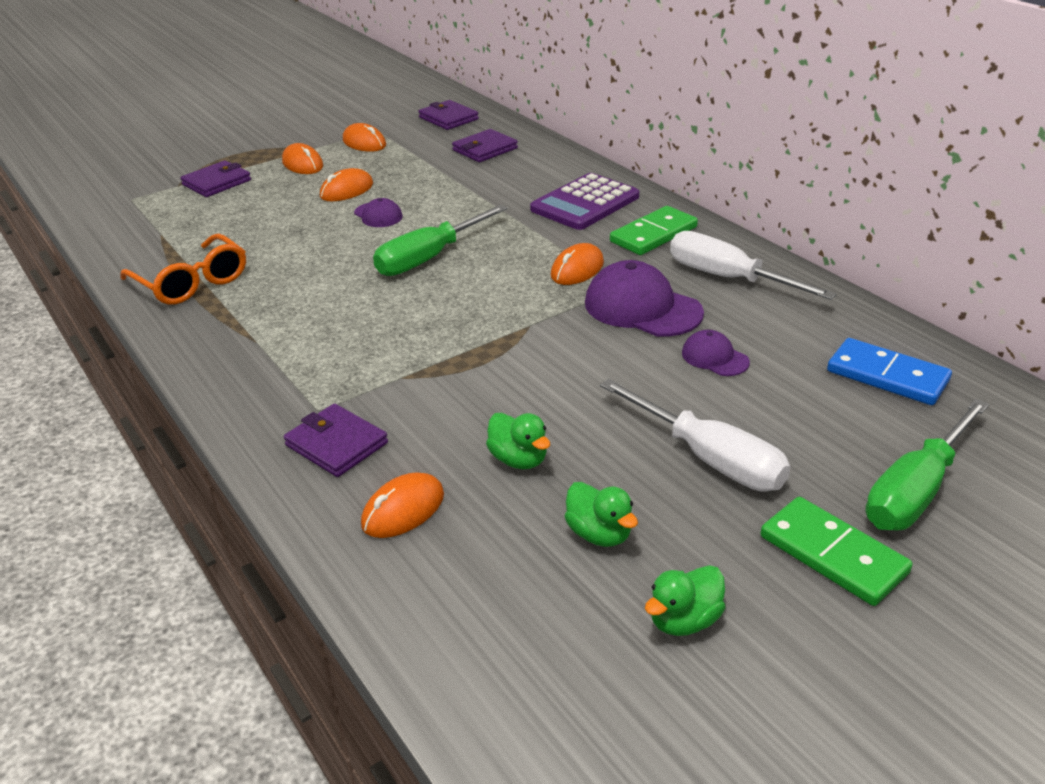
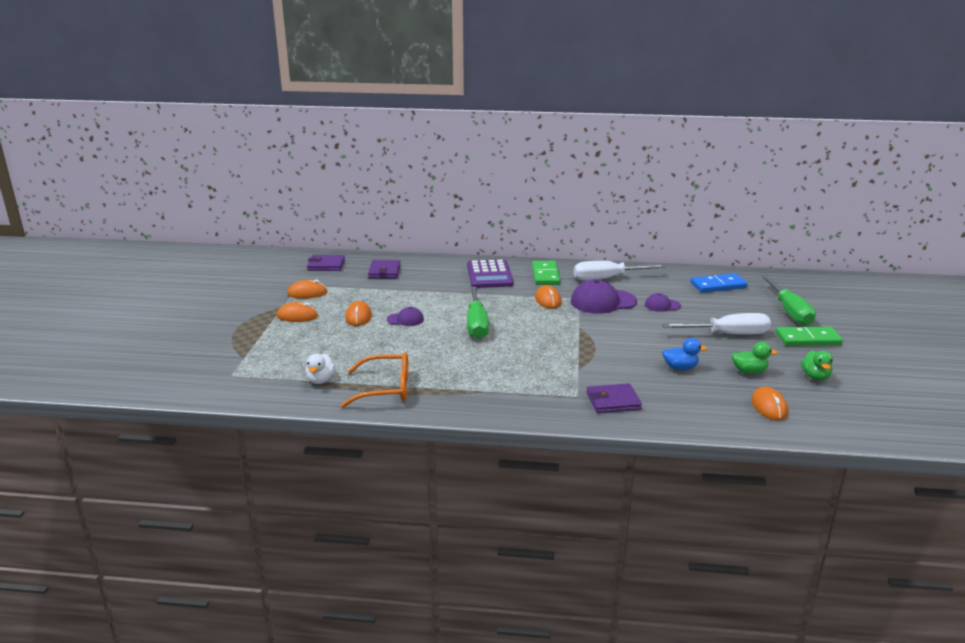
camera: 50 degrees left, 10 degrees down
(171, 242) = (321, 380): none -> white duck
(217, 182) = (267, 345): purple wallet -> none
(403, 510) = (684, 403): orange mouse -> orange mouse (769, 407)
(518, 459) = (680, 368): green duck -> blue duck

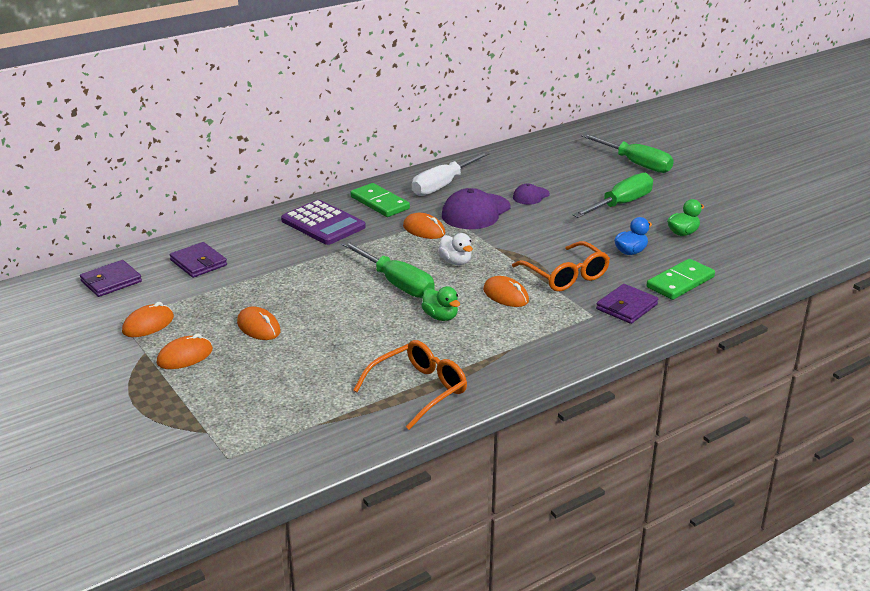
camera: 40 degrees left, 5 degrees up
(321, 380) = (338, 414): white duck -> white duck (455, 262)
(405, 319) = (315, 309): purple cap -> none
(600, 364) = (566, 276): none -> orange glasses
(718, 285) = (546, 157): blue domino -> none
(727, 334) = (620, 204): white screwdriver -> green screwdriver
(769, 407) = (737, 258): orange mouse -> orange mouse (506, 295)
(808, 339) = (681, 185): green domino -> green domino (680, 282)
(815, 377) = (731, 217): green duck -> green duck (440, 317)

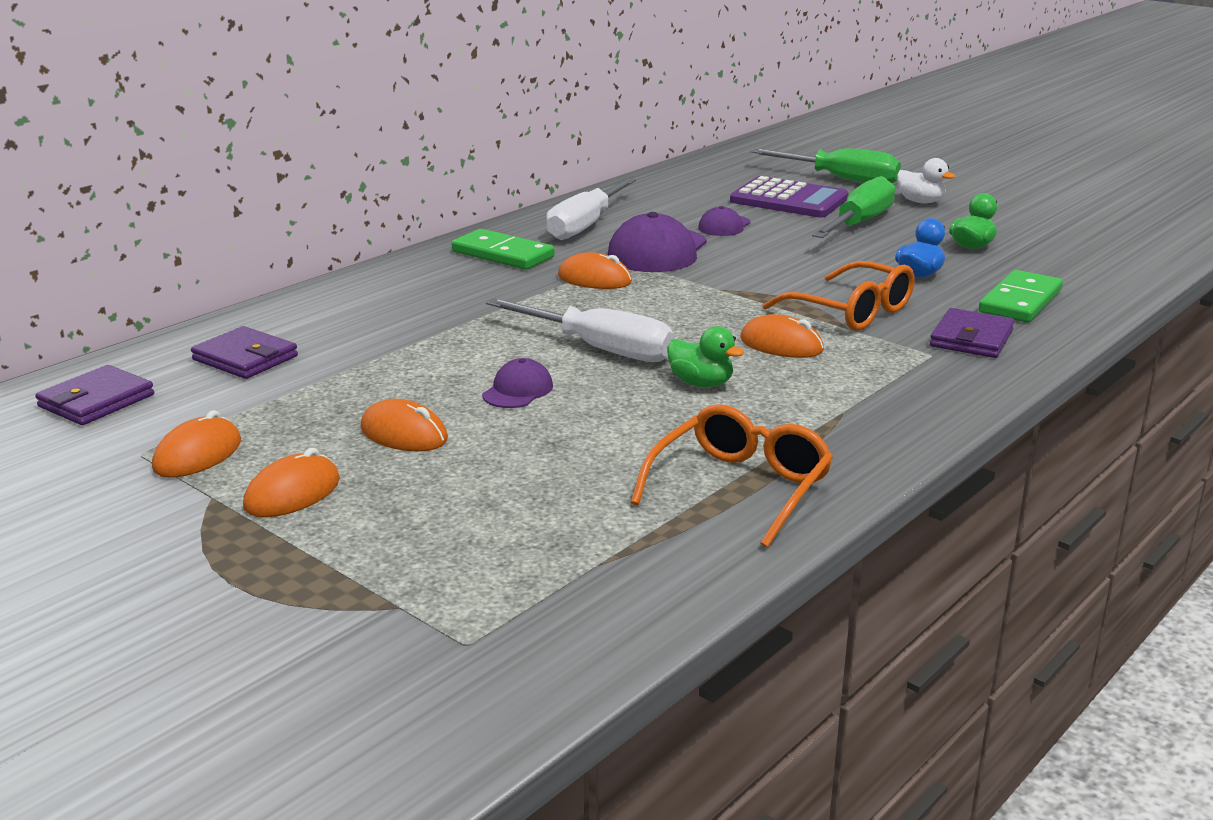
camera: 15 degrees left, 5 degrees down
(323, 224) = (428, 287): purple calculator -> purple calculator (789, 200)
(334, 307) = (518, 390): none -> purple cap
(396, 283) = (599, 349): green screwdriver -> white screwdriver
(455, 262) = (672, 312): white duck -> white duck (920, 202)

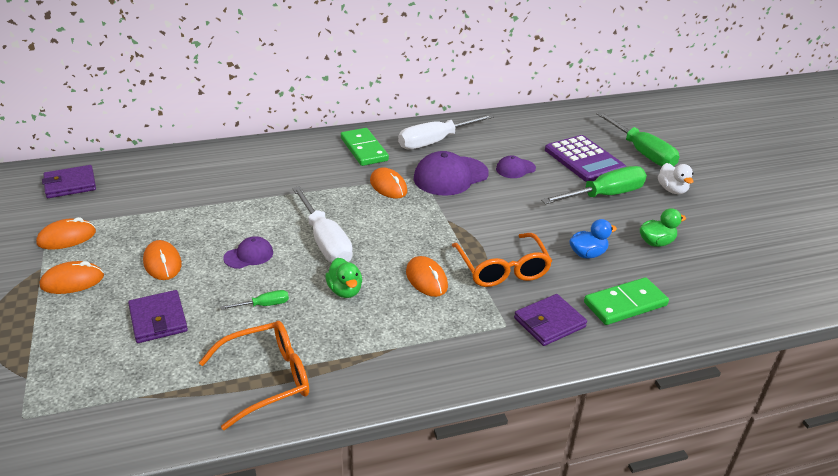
camera: 30 degrees right, 10 degrees up
(245, 358) = (159, 180): purple wallet -> purple wallet (158, 319)
(620, 427) = (264, 305): none -> green screwdriver

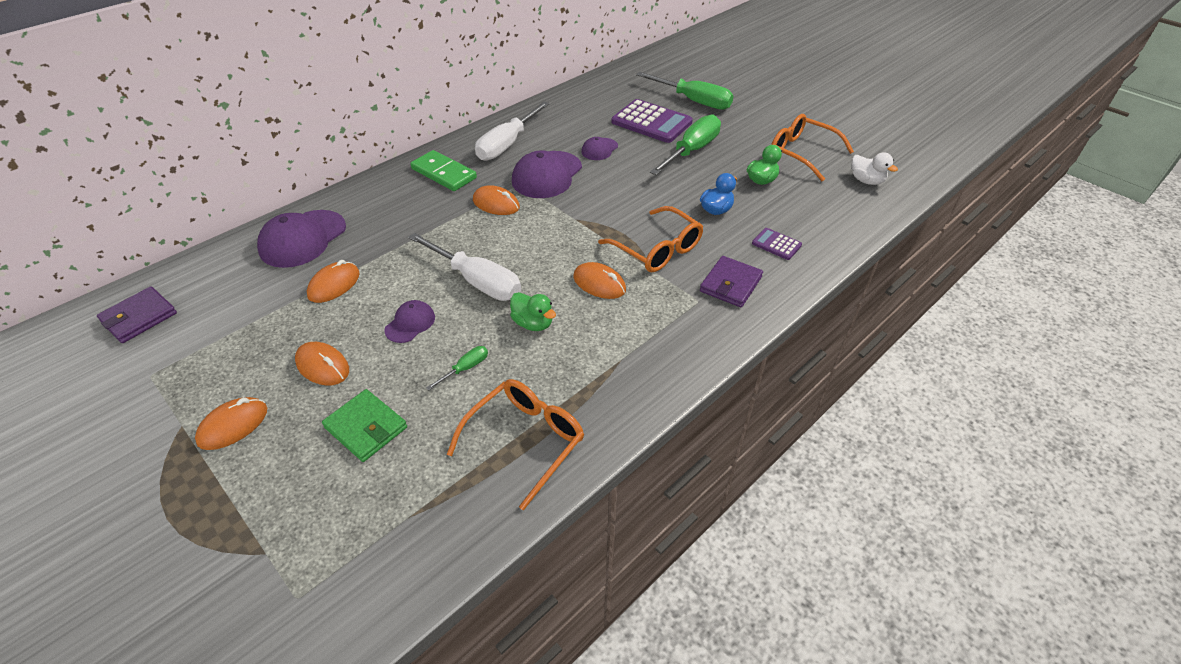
camera: 25 degrees left, 10 degrees up
(67, 237) = (185, 379): orange mouse -> orange mouse (334, 285)
(158, 319) = (366, 427): purple wallet -> green wallet
(219, 166) = (303, 239): none -> purple cap
(625, 304) = (776, 244): green domino -> purple calculator
(672, 190) = (741, 128): white duck -> white duck (866, 181)
(720, 231) = (801, 153): none -> orange glasses

